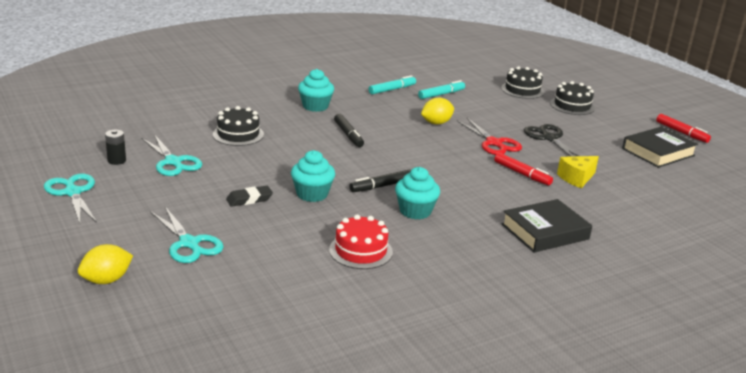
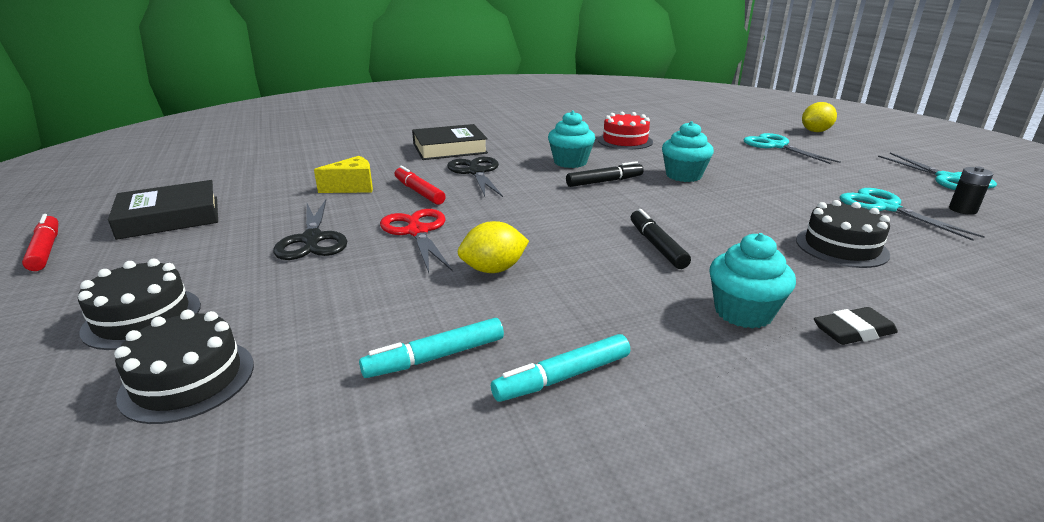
camera: 170 degrees left, 0 degrees up
(249, 199) = (750, 172): black eraser -> black eraser (853, 331)
(494, 196) = (476, 172): none -> black scissors

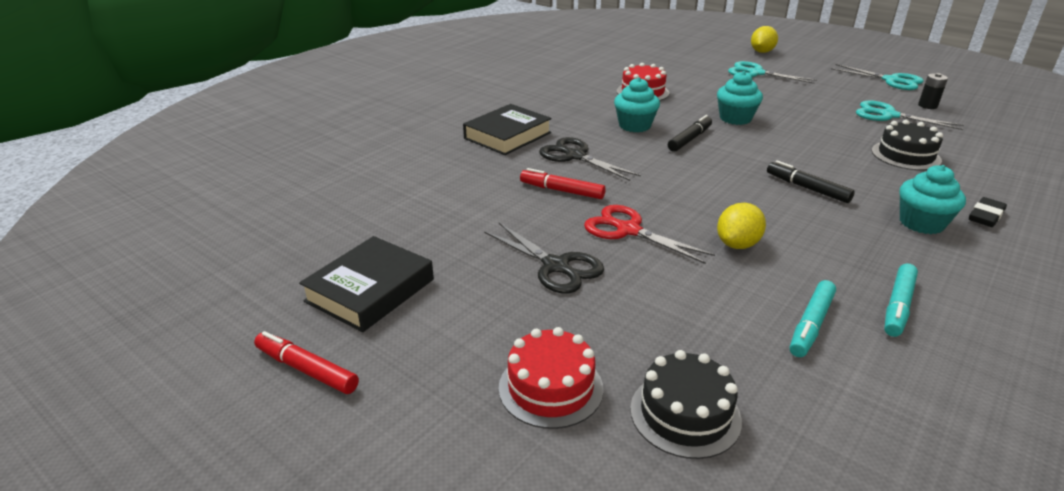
camera: 30 degrees left, 5 degrees up
(142, 318) = (550, 388): black cake -> red cake
(352, 187) = (493, 203): yellow cheese -> none

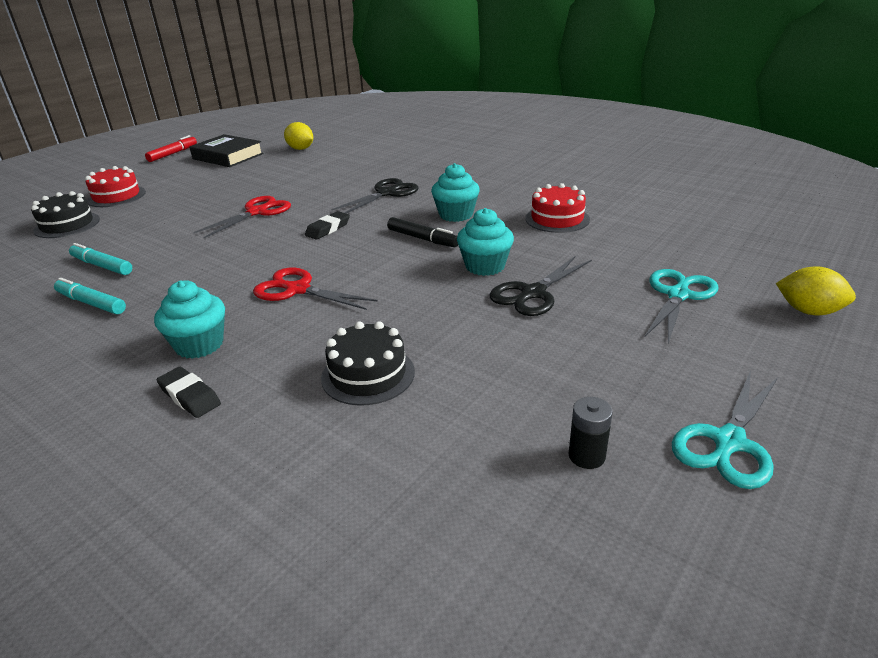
camera: 90 degrees right, 0 degrees up
(507, 136) = (429, 170): black book -> none
(555, 266) = (224, 193): black scissors -> black scissors (533, 293)
(562, 191) = (325, 191): red marker -> none
(674, 182) = (328, 229): none -> black eraser
(737, 244) = (216, 249): yellow lemon -> yellow lemon (300, 149)
(807, 188) = (298, 290): black marker -> red scissors
(888, 115) = (522, 393): turquoise scissors -> none

